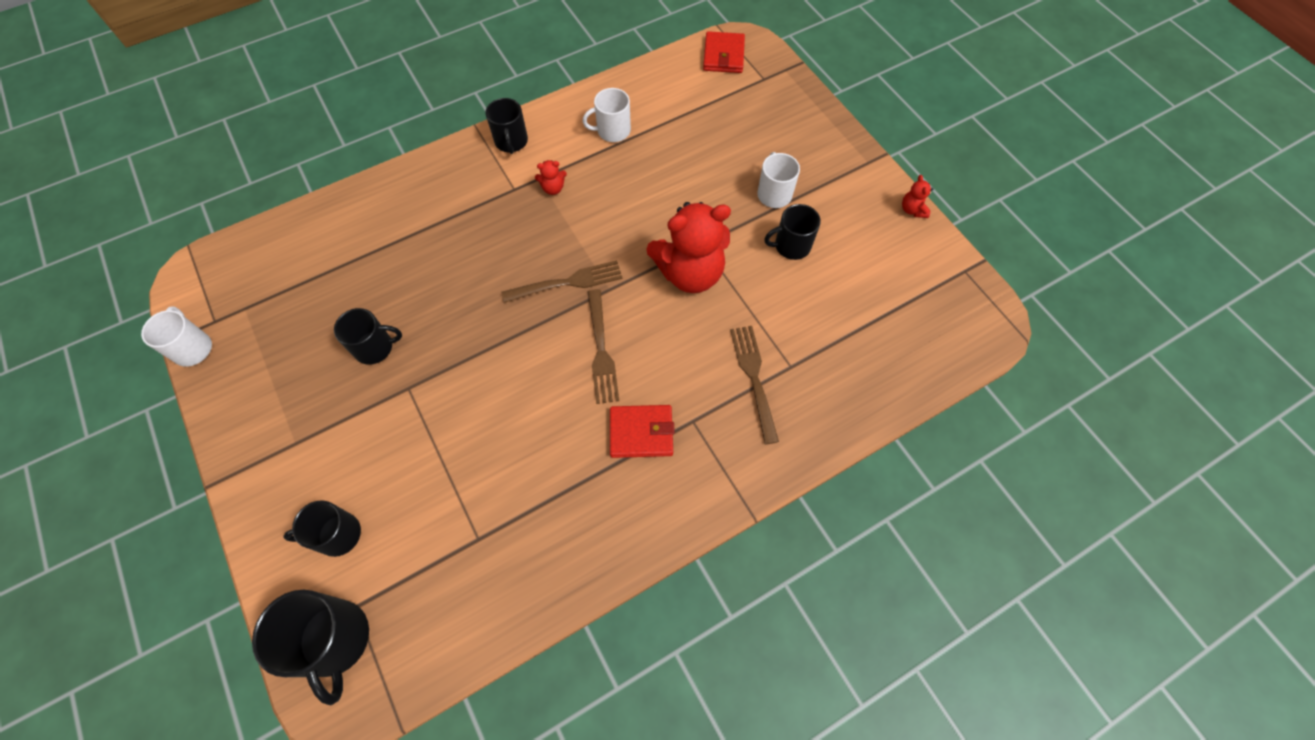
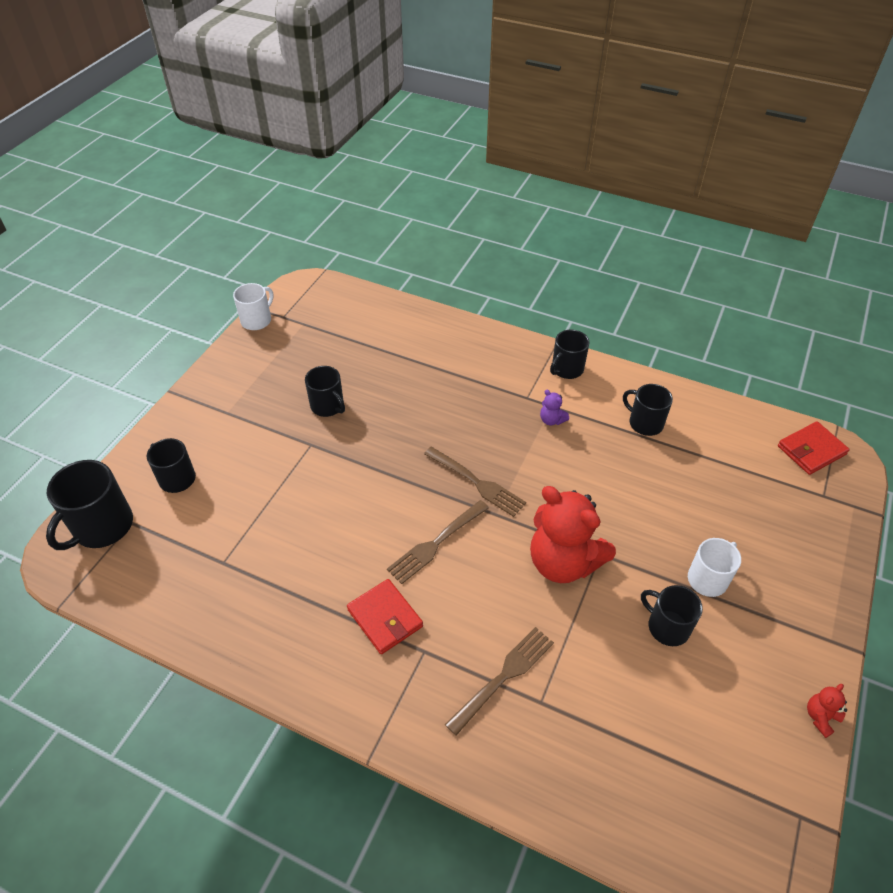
camera: 55 degrees right, 15 degrees down
(553, 188) = (551, 420): red teddy bear -> purple teddy bear
(612, 131) = (645, 423): white mug -> black mug

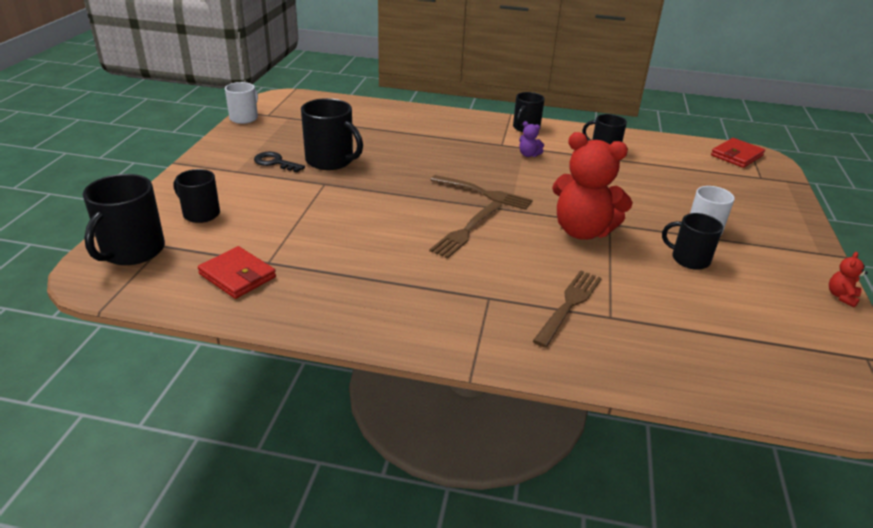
camera: 15 degrees left, 15 degrees down
(269, 402) = (275, 162): none -> black key
(328, 406) = (330, 161): black mug -> black mug, size x1.54
(385, 618) = (442, 281): red wallet -> red wallet (237, 275)

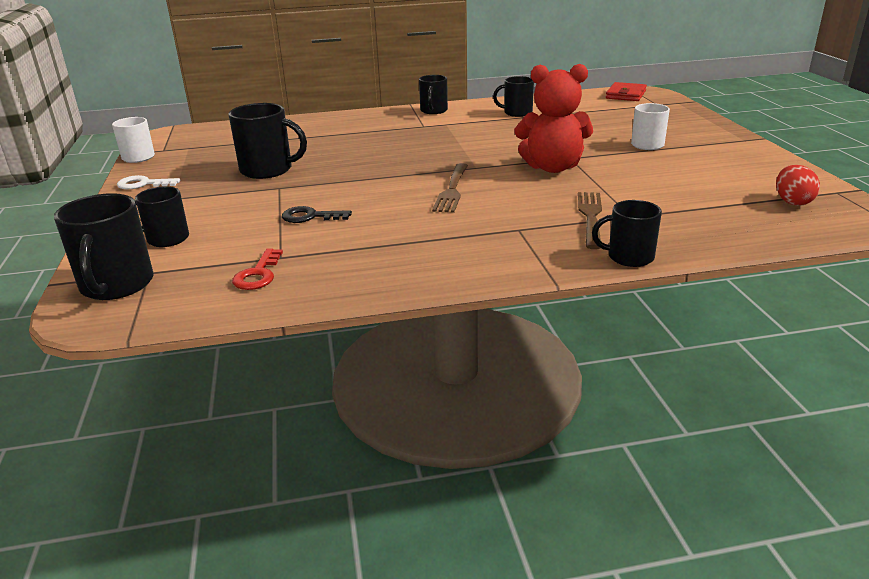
camera: 20 degrees left, 5 degrees down
(226, 149) = (143, 184): none -> white key
(237, 275) = (258, 274): red wallet -> red key
(275, 162) = (209, 183): black key -> black key (310, 217)
(484, 193) = (441, 161): brown fork -> none
(528, 155) = (455, 128): purple teddy bear -> none
(689, 259) = (655, 165): black mug -> black mug (629, 257)
(802, 355) = (792, 202): none -> red egg
(841, 296) = (784, 161): red teddy bear -> none

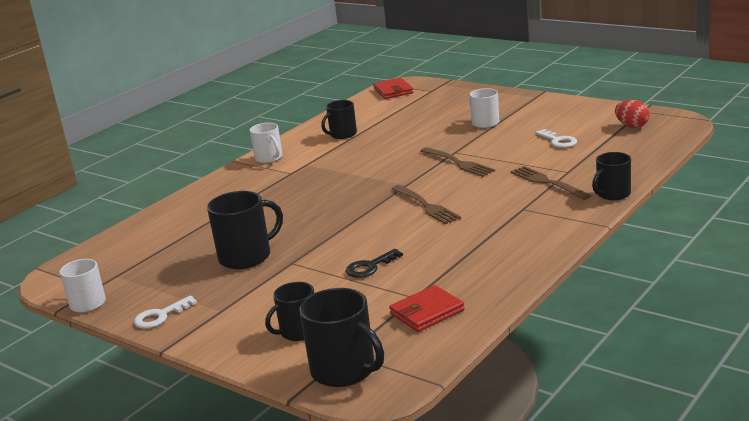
camera: 40 degrees left, 5 degrees down
(258, 274) = (427, 312): red key -> red wallet
(433, 111) = (269, 158): black mug -> white mug
(552, 167) = (458, 163): red teddy bear -> brown fork
(682, 185) = (558, 141): none -> white key

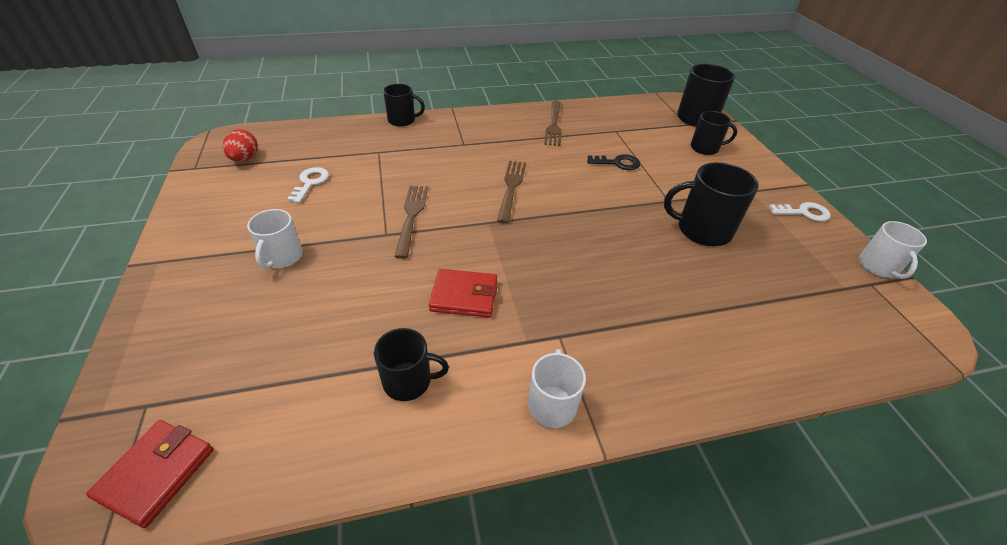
camera: 145 degrees left, 20 degrees up
(427, 312) = (620, 120): red wallet -> red wallet (464, 296)
(547, 182) = (408, 152): brown fork -> brown fork (554, 125)

